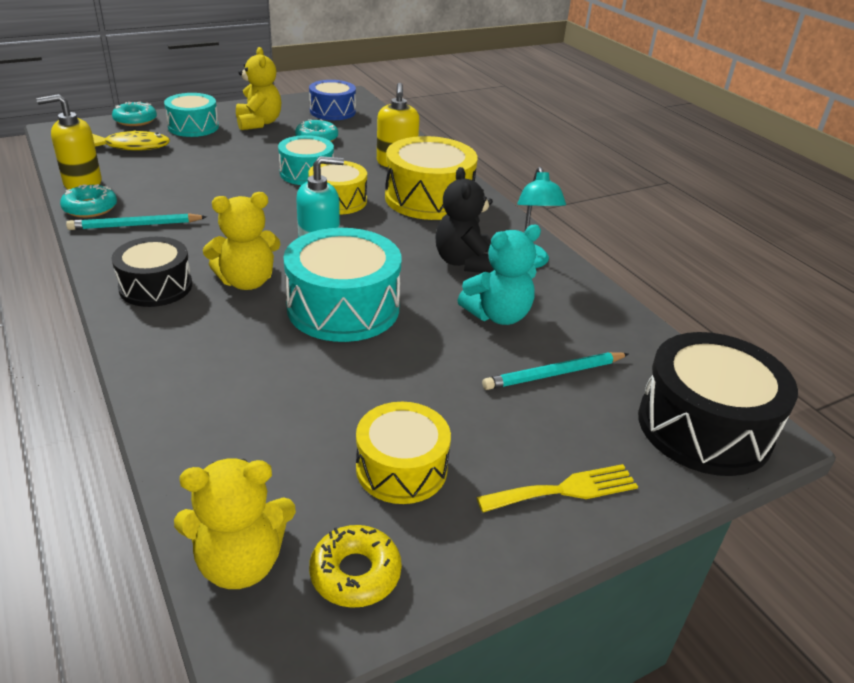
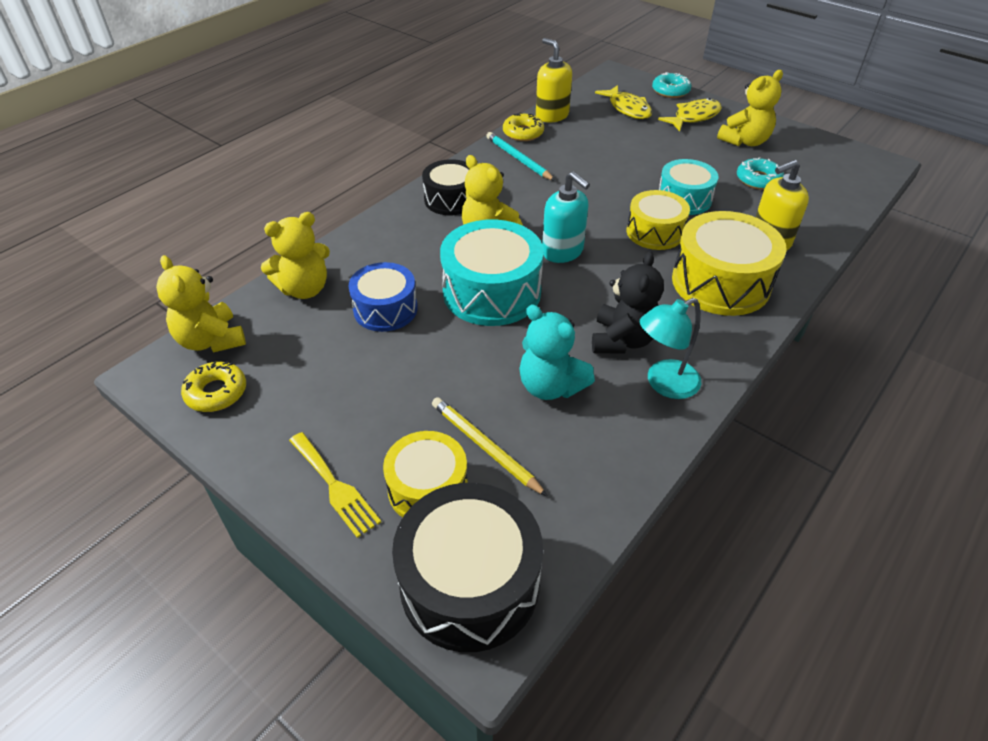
camera: 70 degrees right, 10 degrees up
(90, 208) = (523, 133): turquoise donut -> yellow donut
(193, 127) = (694, 117): turquoise drum -> yellow fish
(211, 443) = (304, 289): none -> yellow teddy bear
(332, 111) = (828, 167): blue drum -> blue drum (385, 309)
(401, 468) = (319, 384): yellow drum -> yellow drum (428, 488)
(464, 262) = (622, 340): black teddy bear -> black teddy bear turned 135 degrees clockwise
(554, 374) = (485, 447): turquoise pencil -> yellow pencil

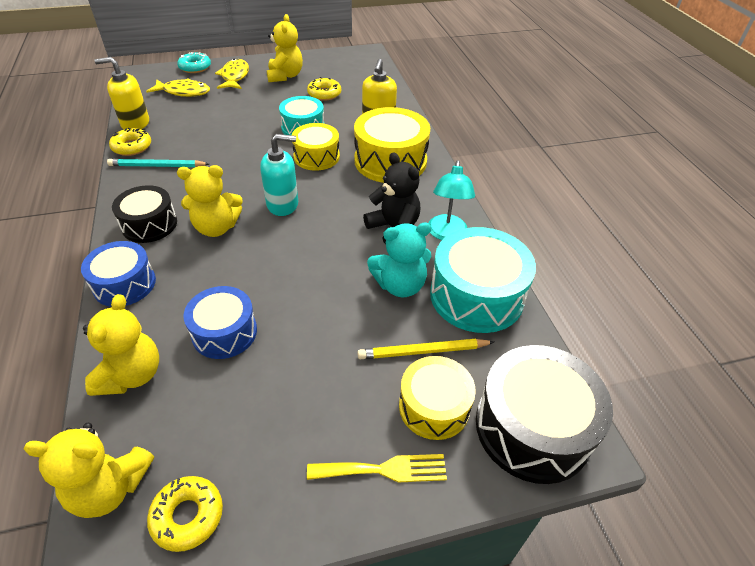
camera: 55 degrees left, 0 degrees up
(380, 229) = (124, 284): none -> blue drum
(491, 292) = (279, 261): turquoise drum -> turquoise drum (476, 295)
(758, 180) = (324, 94): turquoise donut -> yellow donut

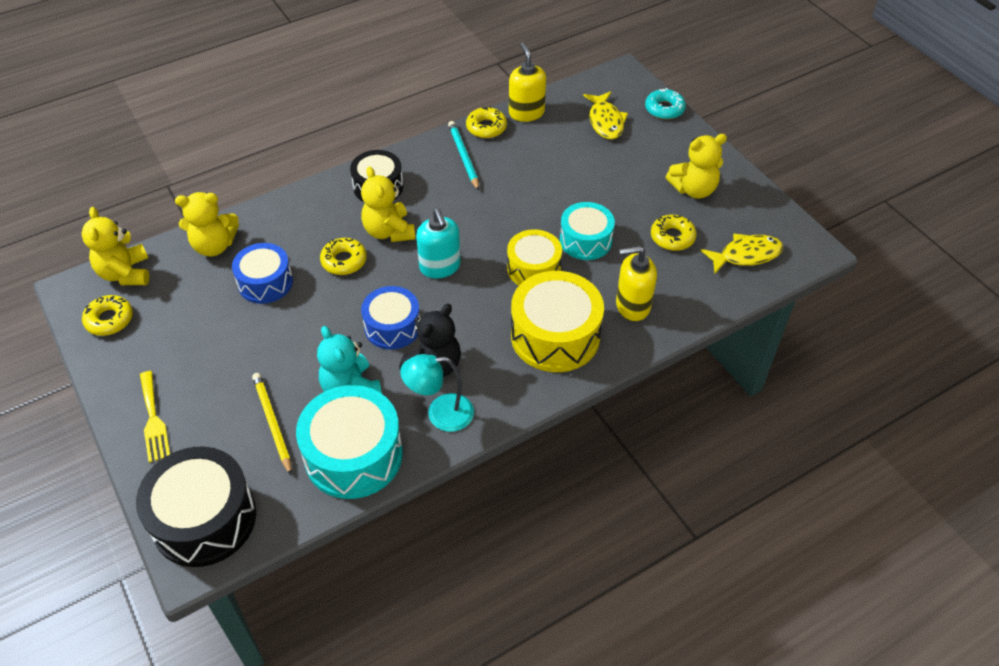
camera: 75 degrees right, 5 degrees up
(124, 284) = (302, 203): blue drum -> blue drum (392, 327)
(234, 76) = (664, 147): yellow fish -> yellow fish (746, 255)
(234, 265) = (344, 261): none -> yellow donut
(434, 407) = (215, 442): yellow drum -> none

